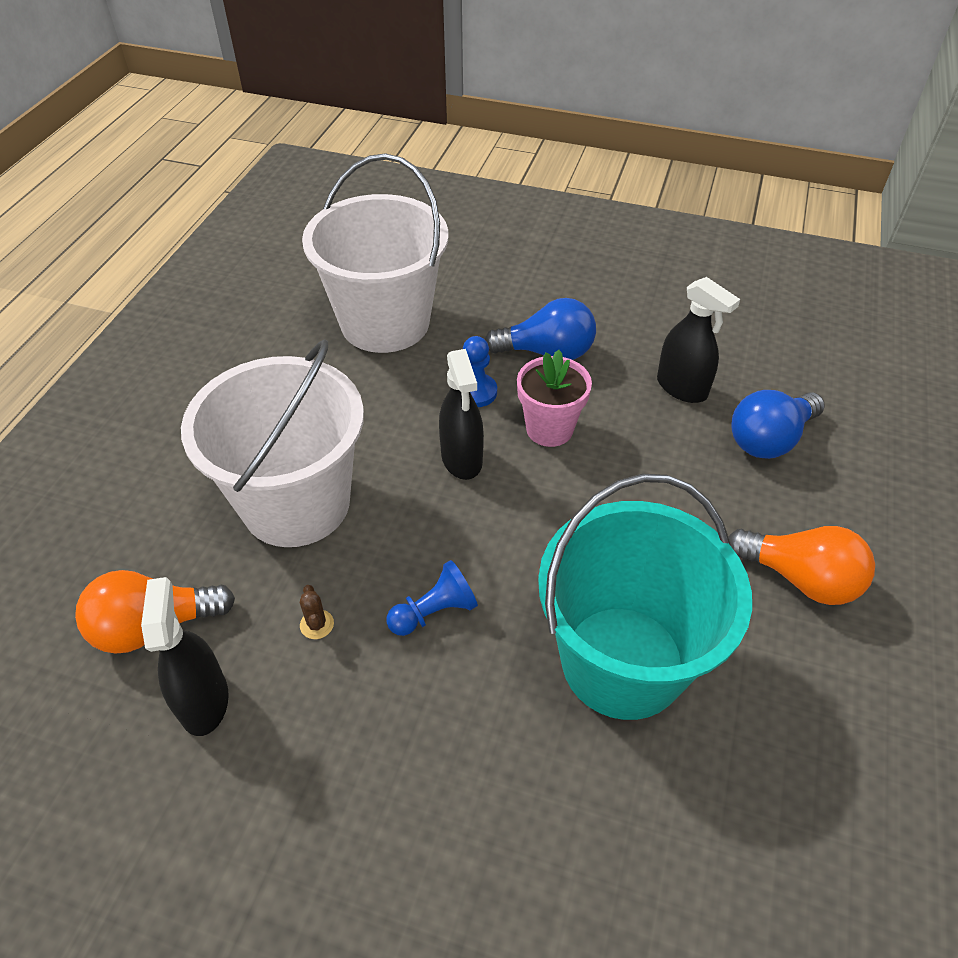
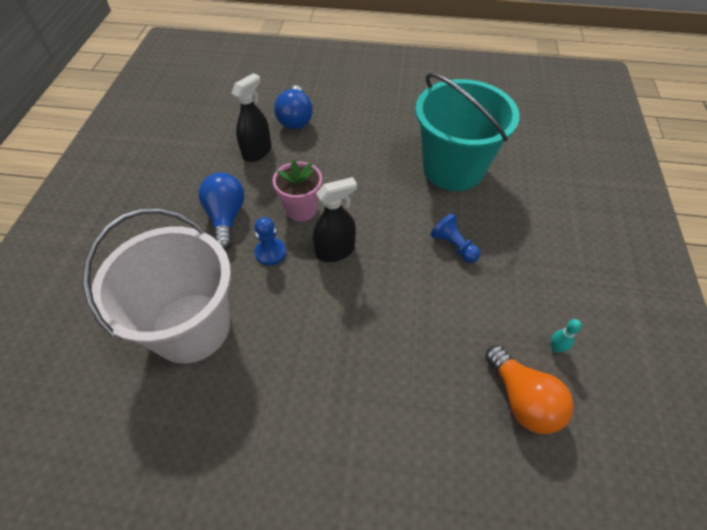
camera: 100 degrees left, 5 degrees up
(204, 701) = (556, 348): black spray bottle -> turquoise bowling pin
(296, 503) = (396, 340): white bucket -> none
(317, 624) = (483, 302): brown cactus -> none
(769, 439) = (295, 118): blue light bulb -> blue light bulb turned 45 degrees clockwise
(800, 578) = (385, 112): orange light bulb -> none

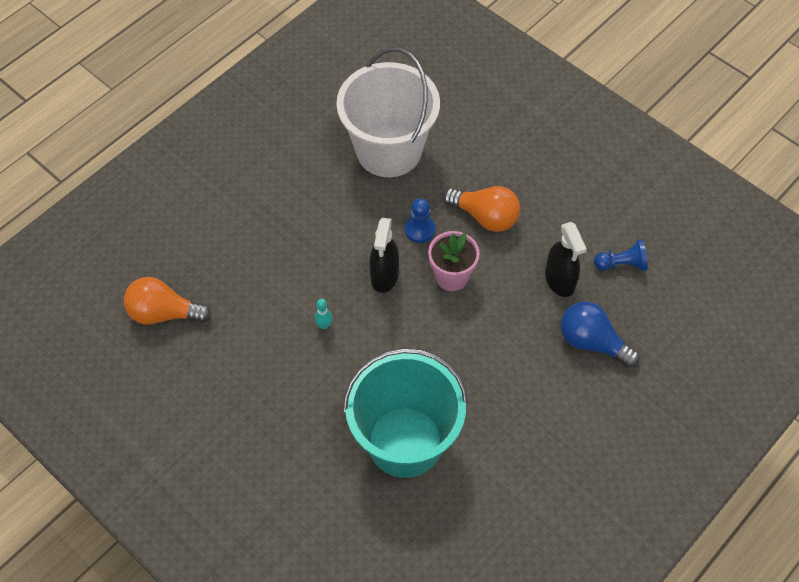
camera: 125 degrees right, 5 degrees up
(226, 217) = (485, 217): blue light bulb -> orange light bulb
(453, 246) = (317, 368): blue pawn -> blue pawn (622, 264)
(556, 348) = (174, 367): turquoise bowling pin -> turquoise bowling pin (324, 325)

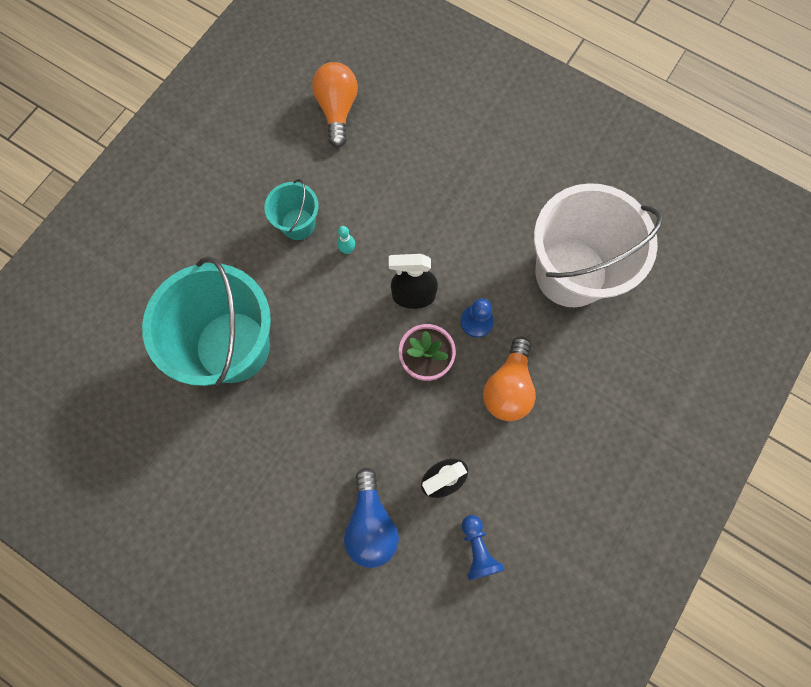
camera: 80 degrees right, 15 degrees up
(285, 366) = (298, 224): none -> turquoise bucket
(592, 342) = (371, 523): blue light bulb -> blue light bulb turned 150 degrees clockwise

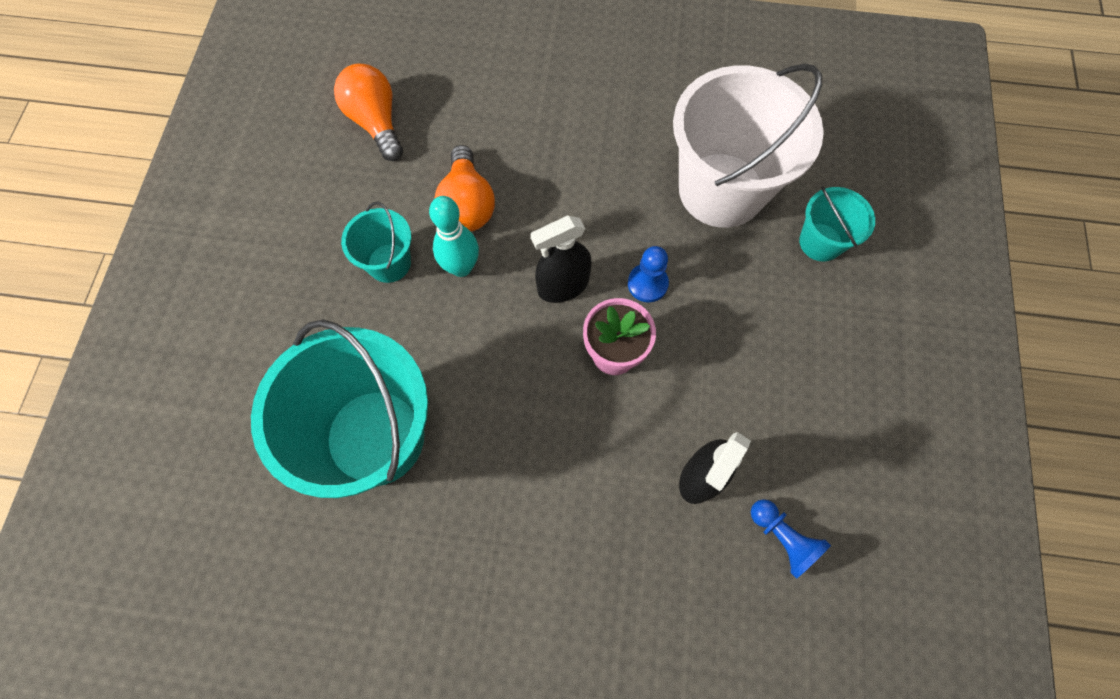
camera: 25 degrees left, 5 degrees down
(347, 250) = (461, 267): turquoise bowling pin -> turquoise bowling pin, size x1.91
(371, 523) = (645, 569): blue light bulb -> none
(508, 387) = (719, 339): orange light bulb -> orange light bulb (467, 204)
(626, 348) = (820, 242): none -> turquoise bucket

